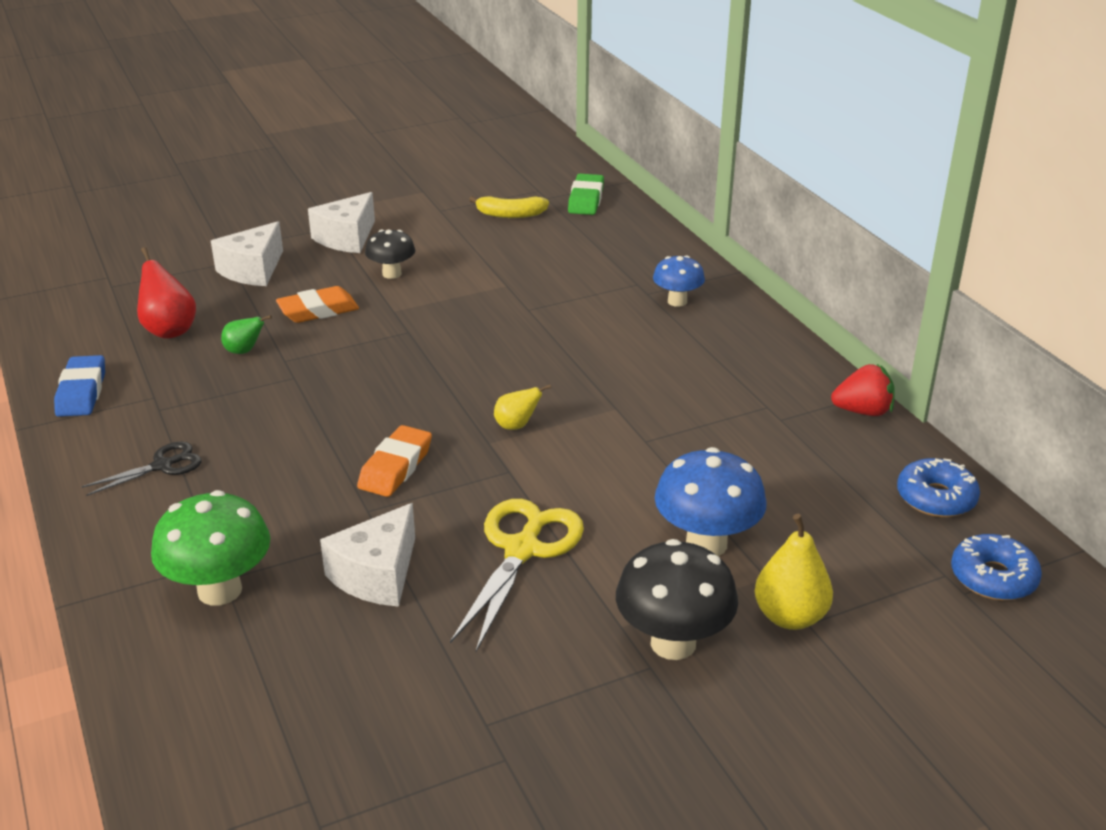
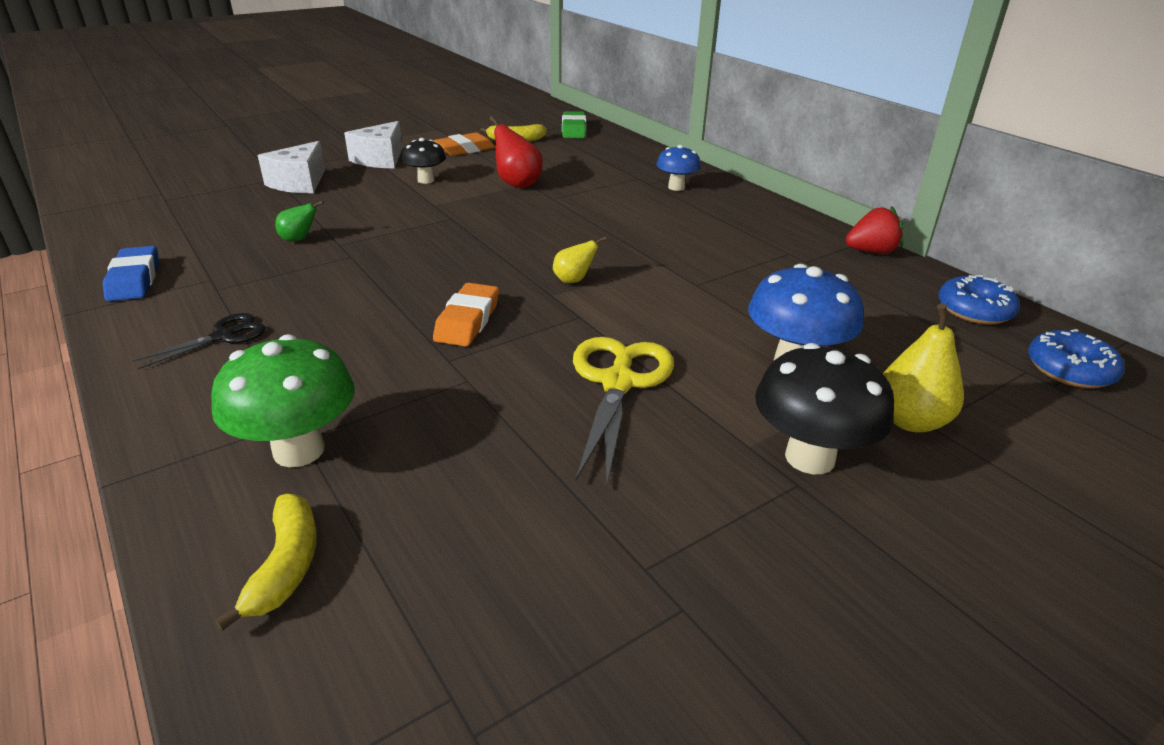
camera: 10 degrees left, 0 degrees up
(169, 330) = (223, 228): red pear -> red pear (517, 184)
(200, 689) = (286, 566): none -> yellow banana
(318, 311) = (365, 207): orange eraser -> orange eraser (465, 149)
(377, 575) = (473, 419): white cheese -> none

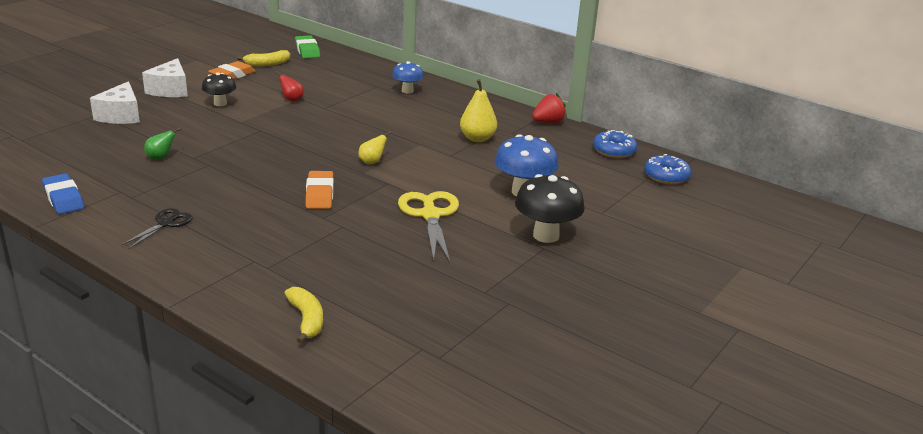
camera: 20 degrees left, 5 degrees down
(299, 450) = (270, 273): green mushroom -> none
(517, 184) = (291, 99): red pear -> red pear, size x0.60
(910, 421) = (591, 212): yellow pear -> yellow pear (477, 138)

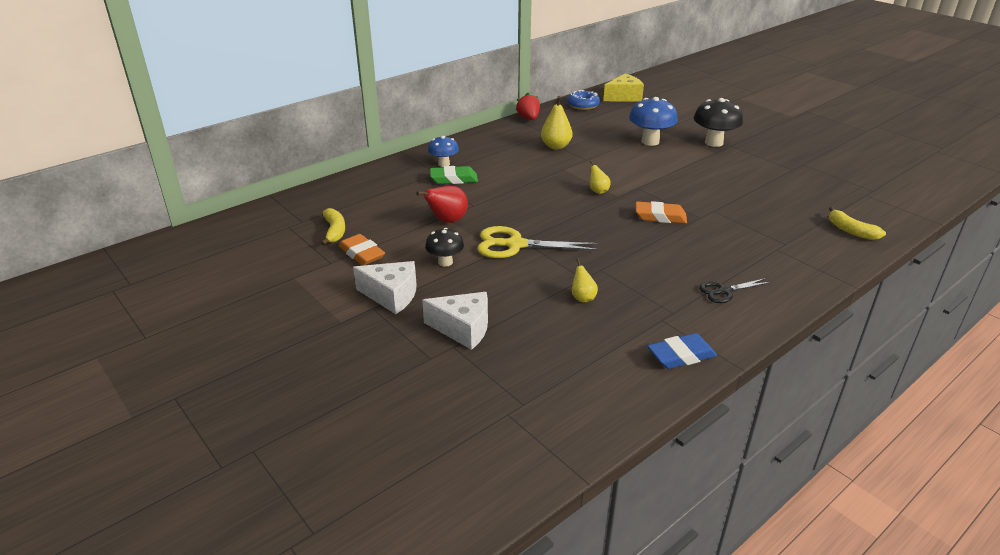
camera: 75 degrees left, 5 degrees up
(160, 157) = (582, 298): green pear -> yellow pear
(166, 224) = (724, 291): black scissors -> black scissors turned 60 degrees counterclockwise
(291, 99) = (447, 221): red pear -> red pear, size x1.68
(306, 320) = (851, 231): yellow banana -> yellow banana turned 120 degrees counterclockwise
(307, 51) = (304, 206): green eraser -> green eraser (453, 179)
(430, 215) = (690, 176): yellow scissors -> yellow scissors (515, 245)
(666, 176) = (624, 97): blue donut -> yellow cheese

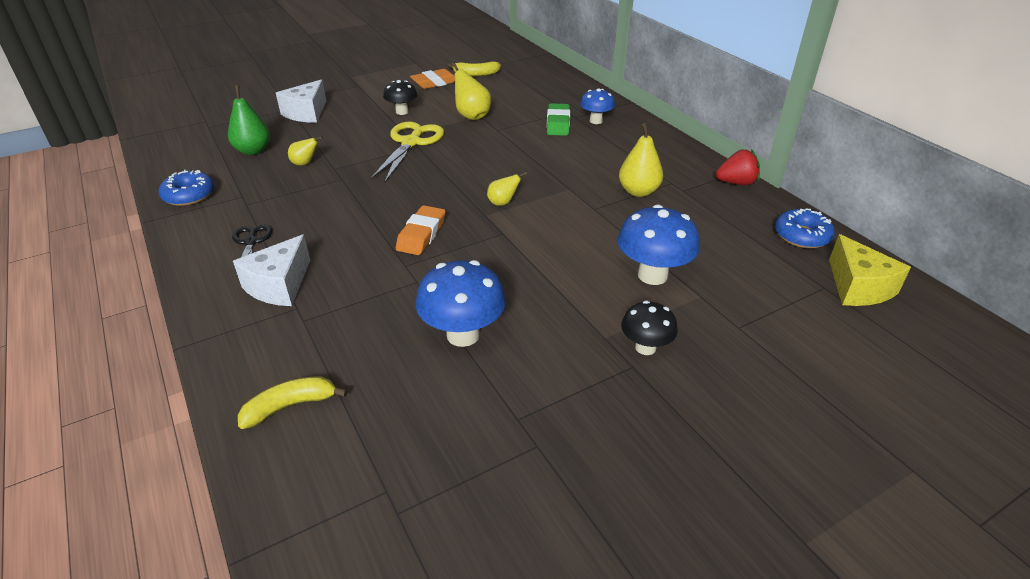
camera: 100 degrees right, 5 degrees up
(392, 295) = (369, 91): white cheese -> white cheese (279, 285)
(447, 221) = (471, 116): red pear -> yellow pear
(571, 342) = (253, 151): none -> green pear
(681, 355) = (189, 195): blue eraser -> blue donut
(714, 142) = (645, 347): black mushroom -> black mushroom, size x0.62
(748, 189) = (463, 335): none -> blue mushroom

